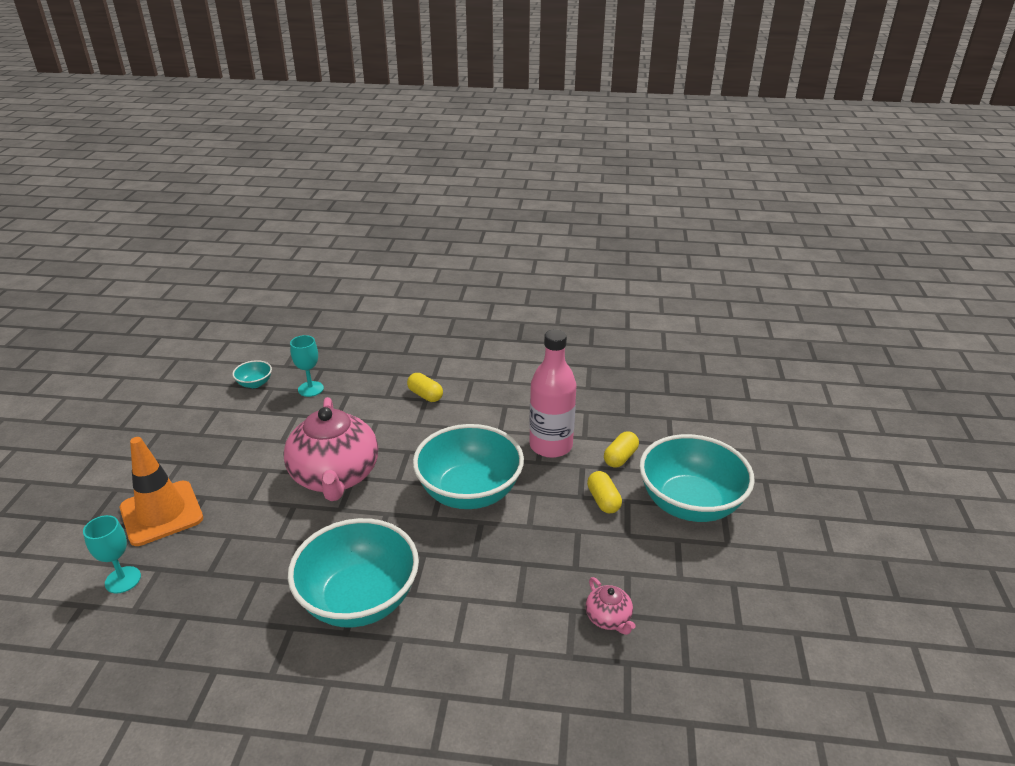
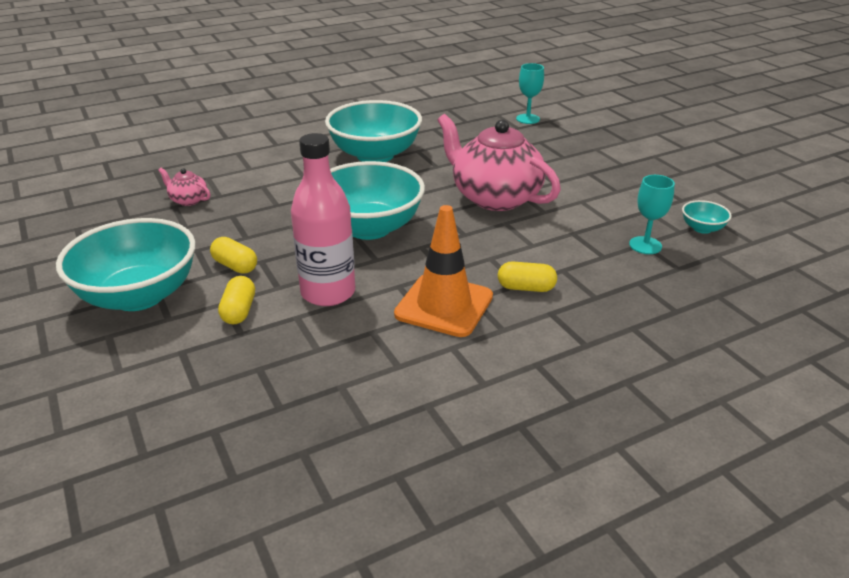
camera: 145 degrees right, 0 degrees up
(161, 513) = (571, 142): orange traffic cone -> orange traffic cone (444, 305)

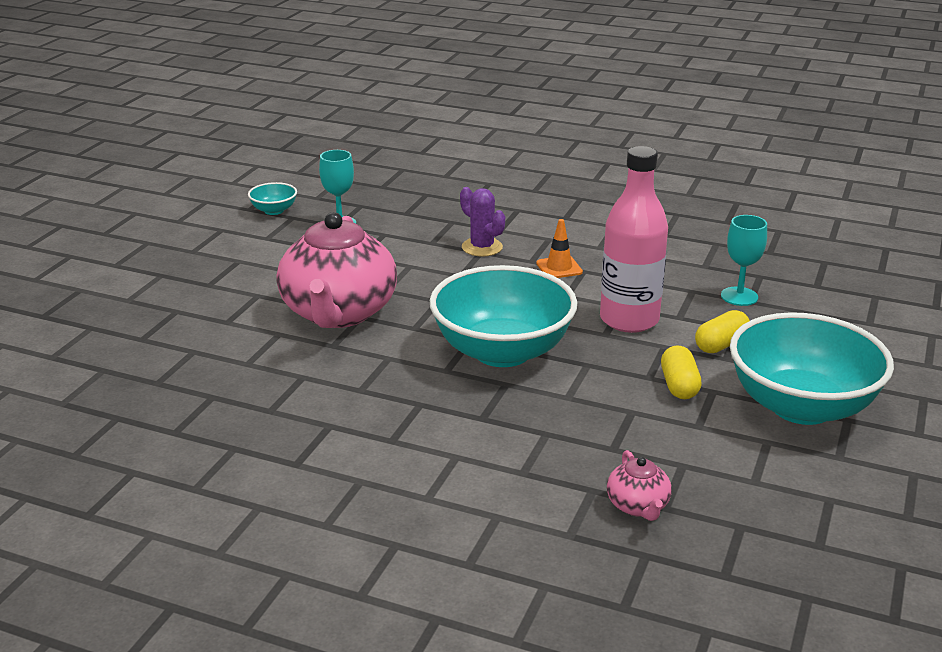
camera: 130 degrees left, 5 degrees down
(375, 155) = (324, 435): turquoise bowl -> none
(444, 305) = (559, 268): orange traffic cone -> orange traffic cone, size x0.48
(526, 288) = (482, 247): yellow capsule -> purple cactus
(528, 119) = (60, 373): turquoise goblet -> turquoise goblet (739, 296)

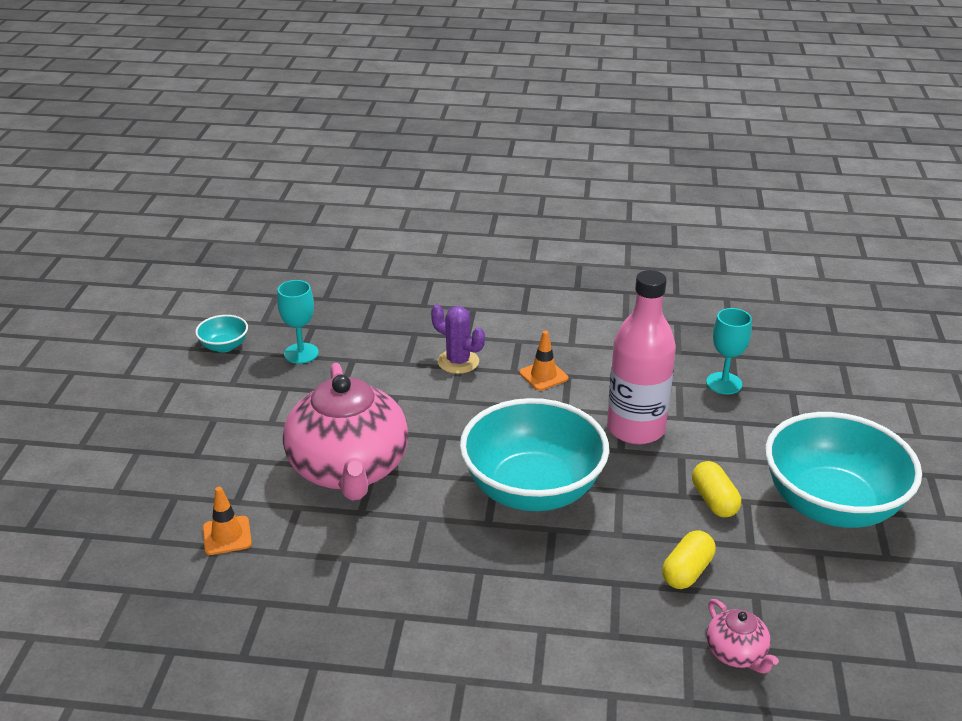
camera: 15 degrees left, 5 degrees up
(206, 345) = (227, 536): none -> orange traffic cone
(721, 345) = (731, 444): yellow capsule -> yellow capsule (687, 571)

